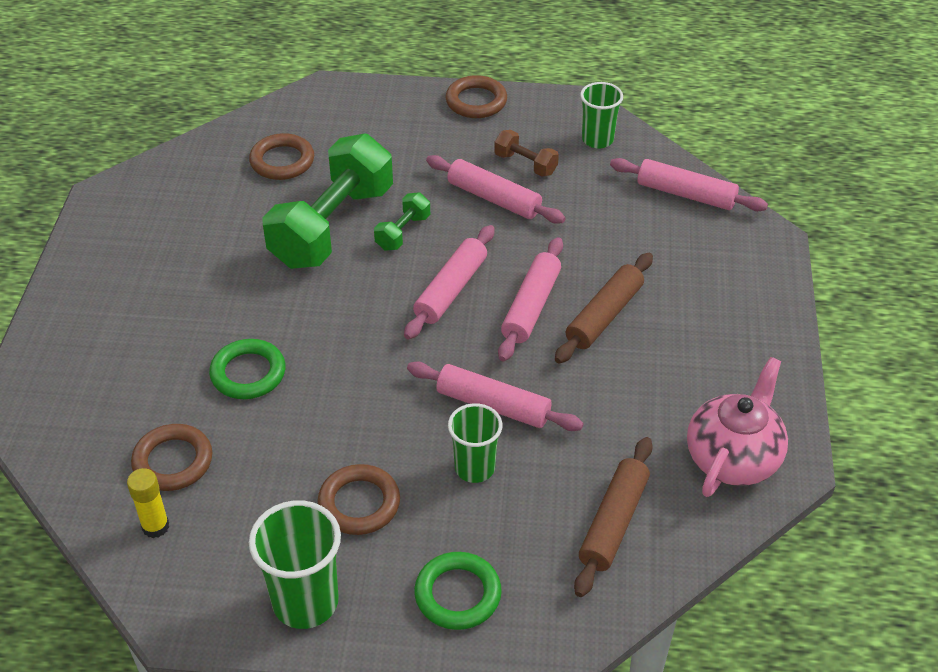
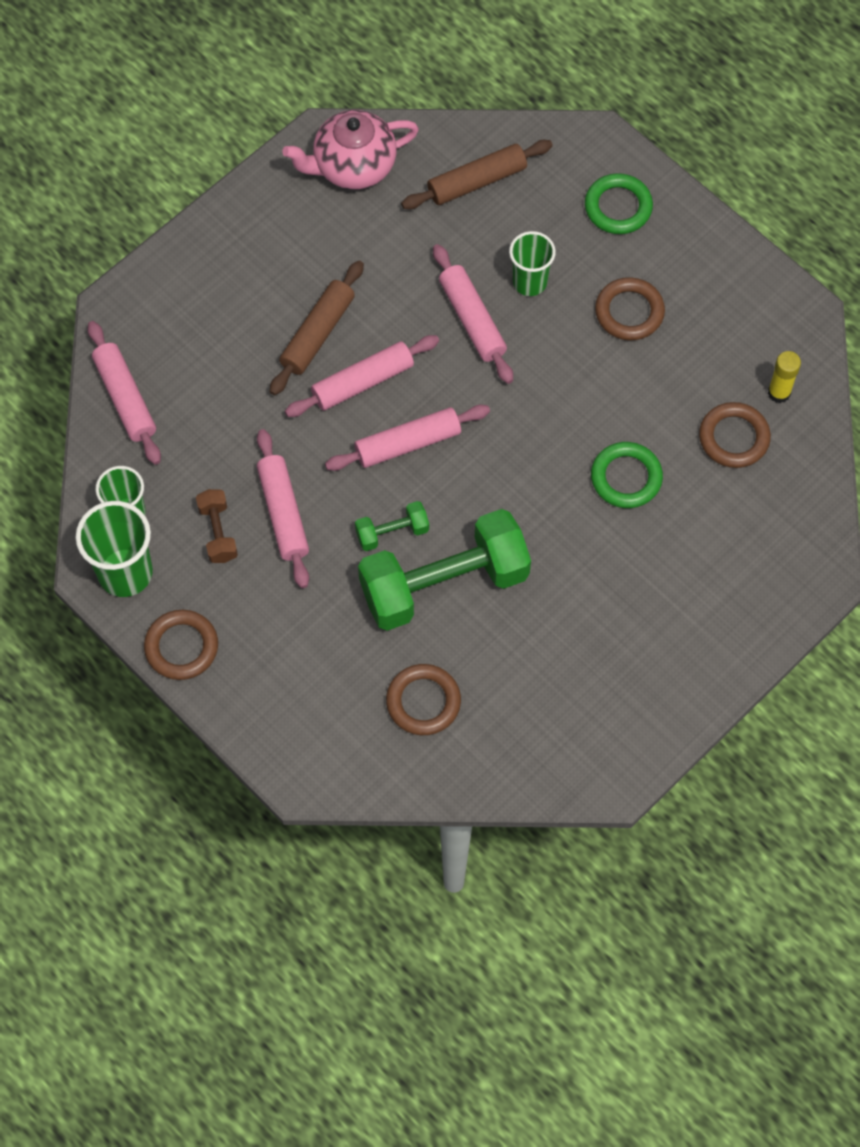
camera: 140 degrees left, 20 degrees up
(305, 602) = (717, 269): green cup -> green cup (125, 573)
(604, 316) = (317, 333): brown rolling pin -> brown rolling pin turned 45 degrees counterclockwise

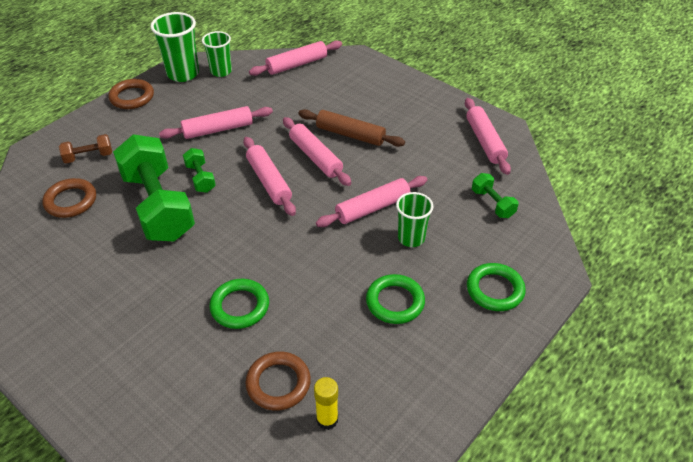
camera: 85 degrees right, 20 degrees down
(218, 532) = (206, 105): brown dumbbell -> brown dumbbell (89, 157)
(353, 166) = (485, 141): pink teapot -> pink rolling pin
(476, 181) = (492, 203): brown rolling pin -> green dumbbell
(629, 312) = (395, 302): brown ring -> green ring

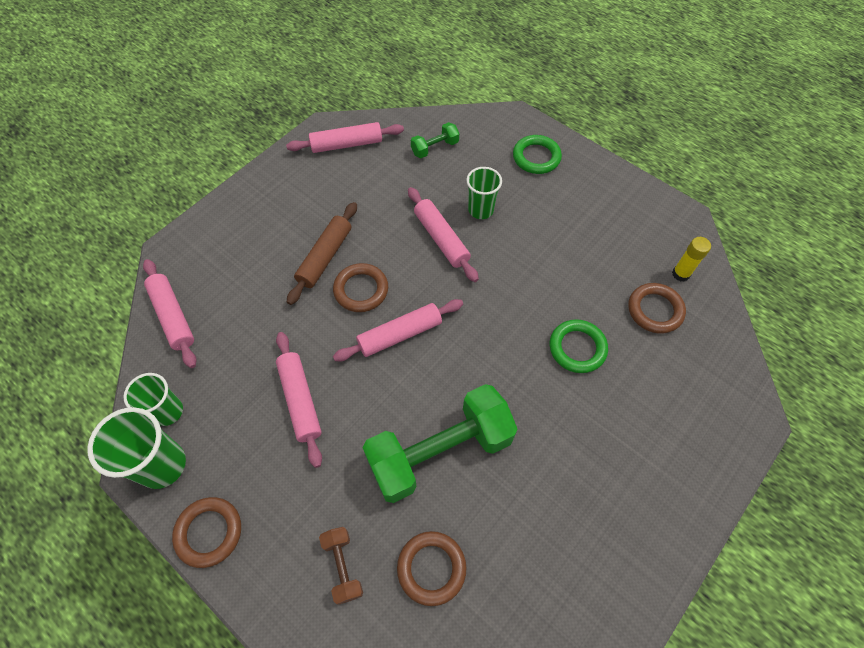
camera: 90 degrees left, 15 degrees up
(200, 178) = (392, 409): green dumbbell -> none
(315, 157) = (361, 290): pink rolling pin -> brown ring
(395, 302) = (557, 225): green ring -> none

